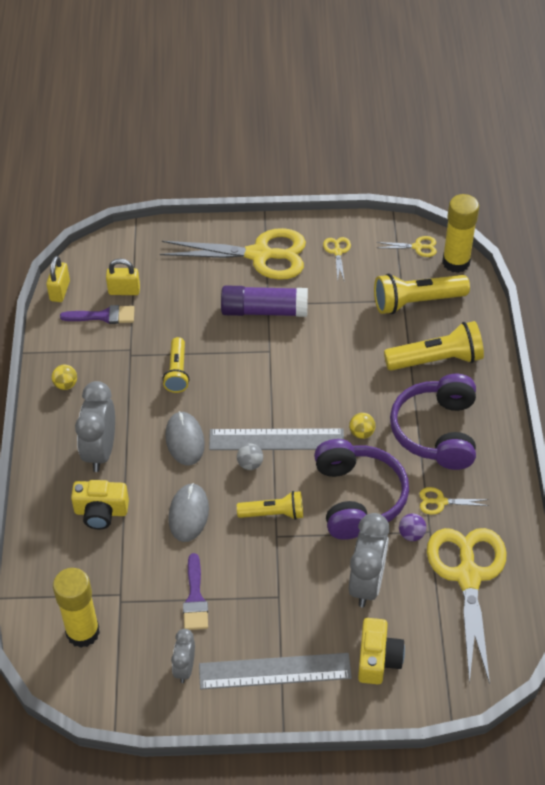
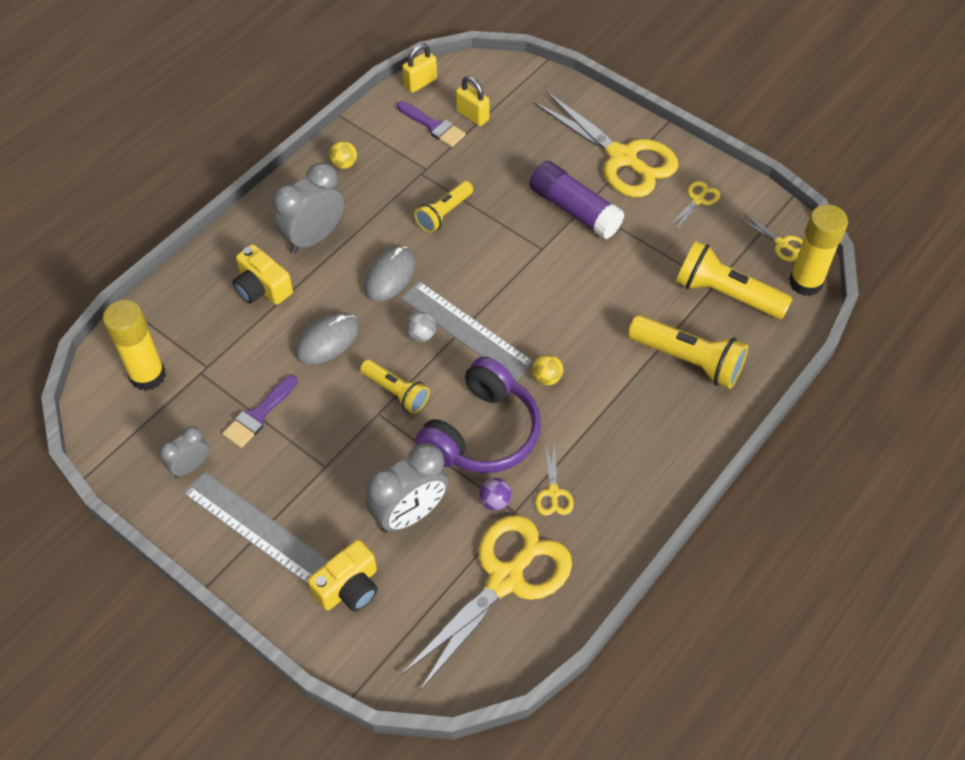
camera: 40 degrees right, 5 degrees up
(436, 431) = (618, 426): purple headphones -> none
(441, 502) = (553, 492): yellow scissors -> yellow scissors turned 135 degrees counterclockwise

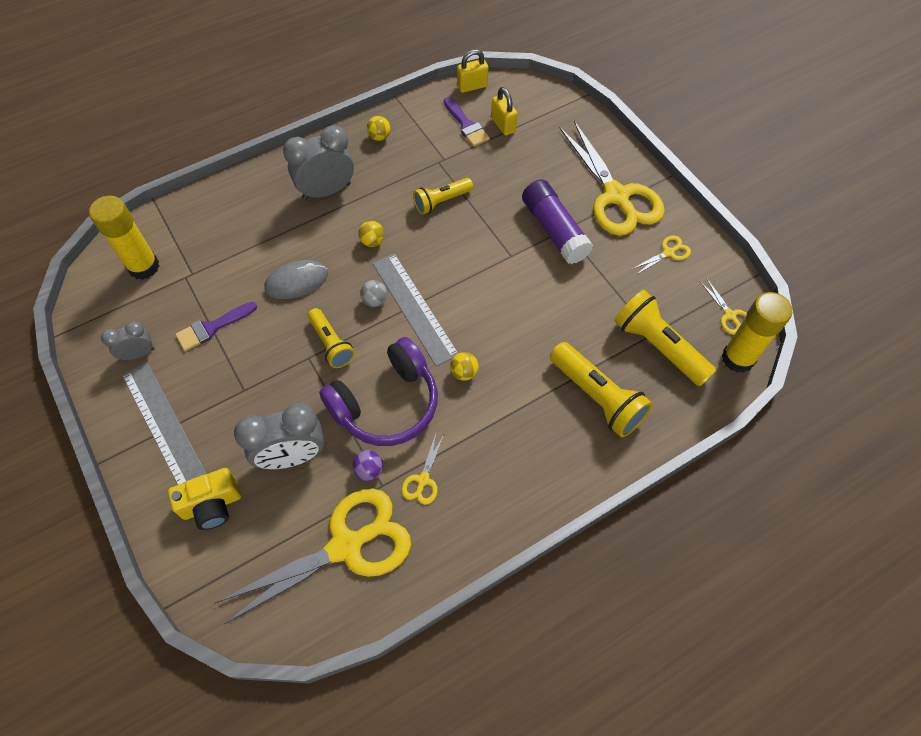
camera: 20 degrees right, 5 degrees up
(262, 288) = (266, 221): yellow camera -> none
(389, 276) = (372, 241): grey mouse -> yellow ball

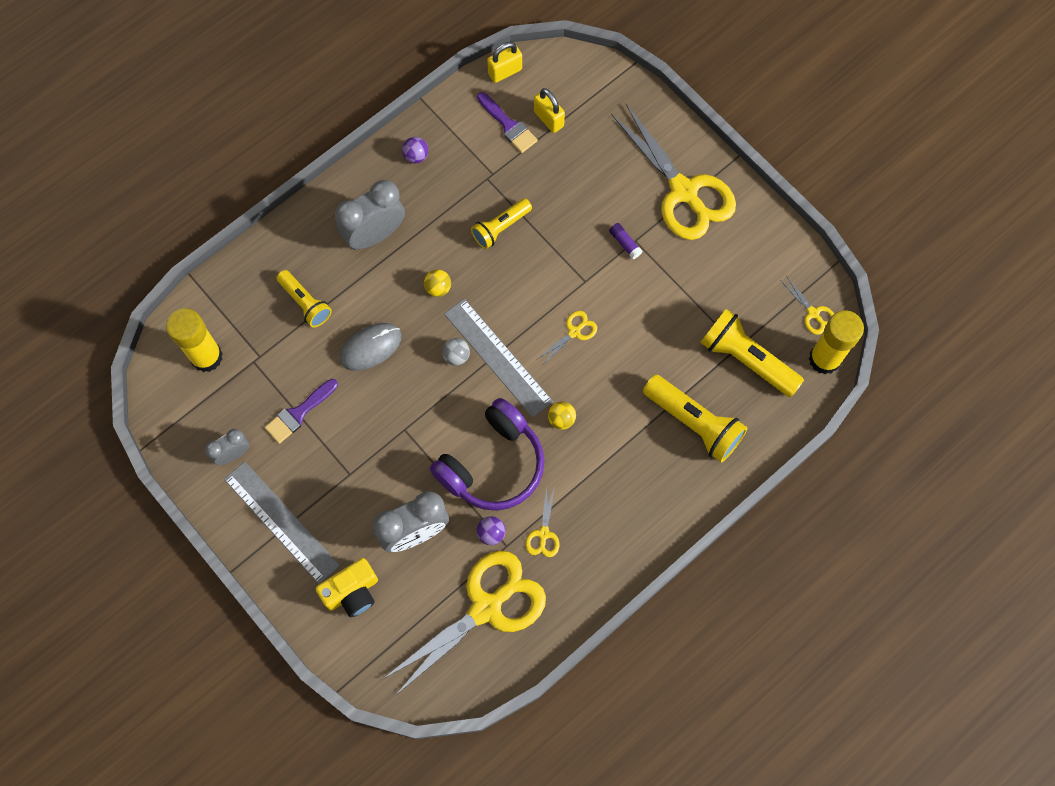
camera: 10 degrees left, 10 degrees up
(331, 344) = (423, 411): yellow flashlight -> yellow flashlight (305, 303)
(379, 137) = (416, 156): yellow ball -> purple ball
(554, 230) = (624, 243): purple glue stick -> purple glue stick, size x0.41
(668, 253) = (745, 251): yellow scissors -> yellow scissors (574, 332)

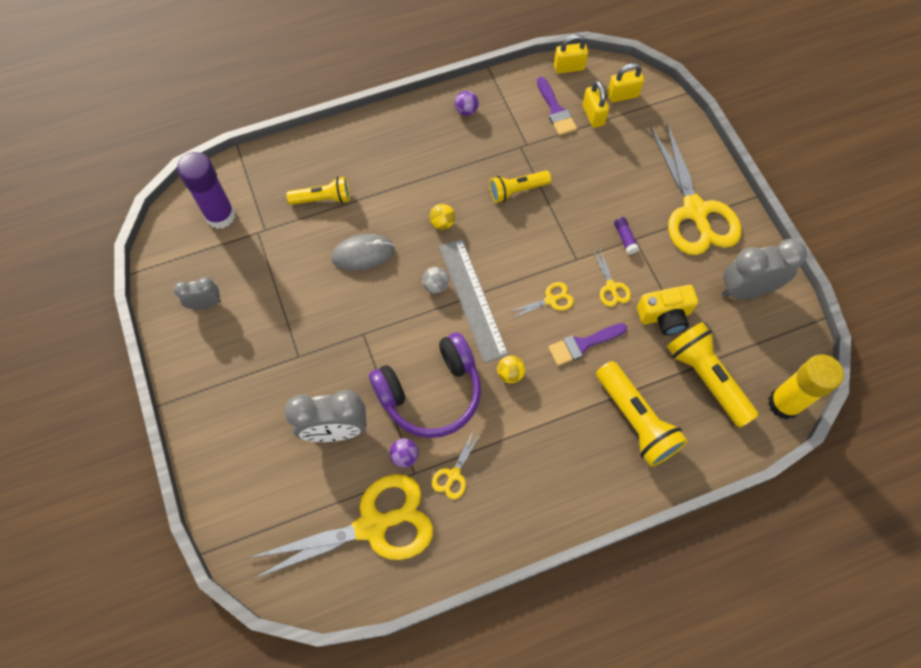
camera: 20 degrees right, 5 degrees down
(206, 357) = (220, 216): yellow glue stick -> purple glue stick
(281, 522) = (220, 378): grey ruler -> none
(299, 413) = (277, 288): purple brush -> purple brush (583, 344)
(305, 303) = (323, 199): yellow flashlight -> yellow flashlight turned 75 degrees counterclockwise
(352, 592) = (255, 464): yellow camera -> yellow camera (665, 316)
(375, 235) = (405, 162): grey clock -> grey clock (746, 290)
(571, 86) = (622, 95): none -> yellow padlock
(813, 313) = (785, 357): yellow scissors -> yellow scissors (611, 287)

